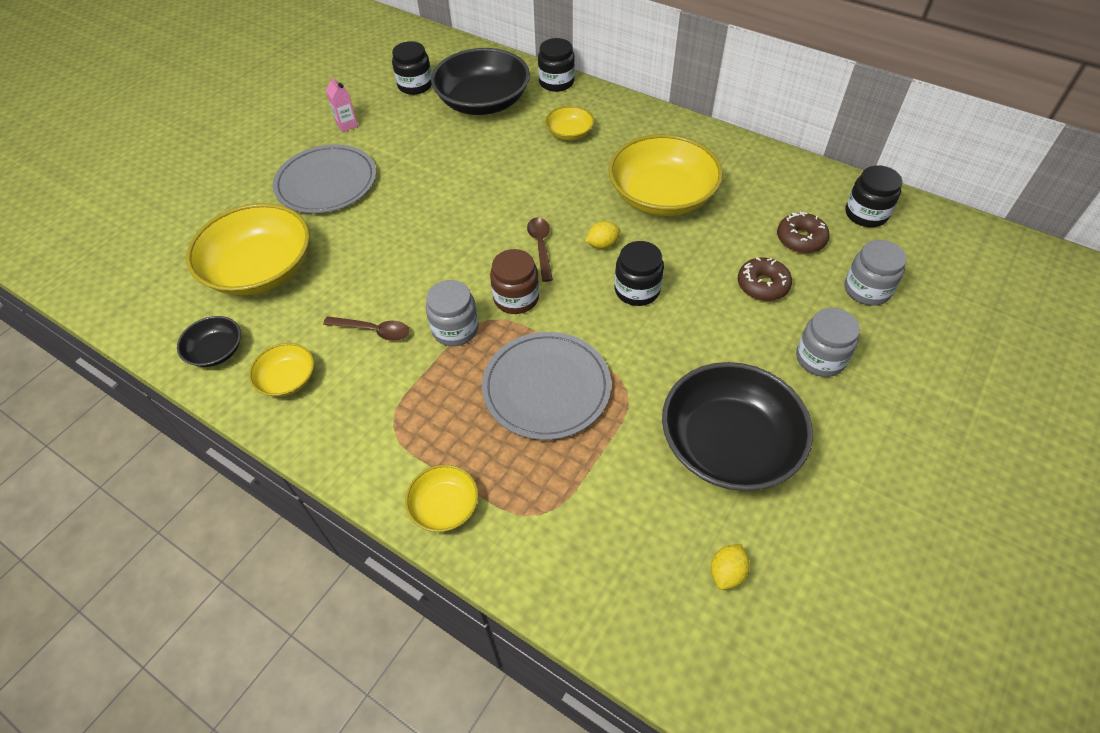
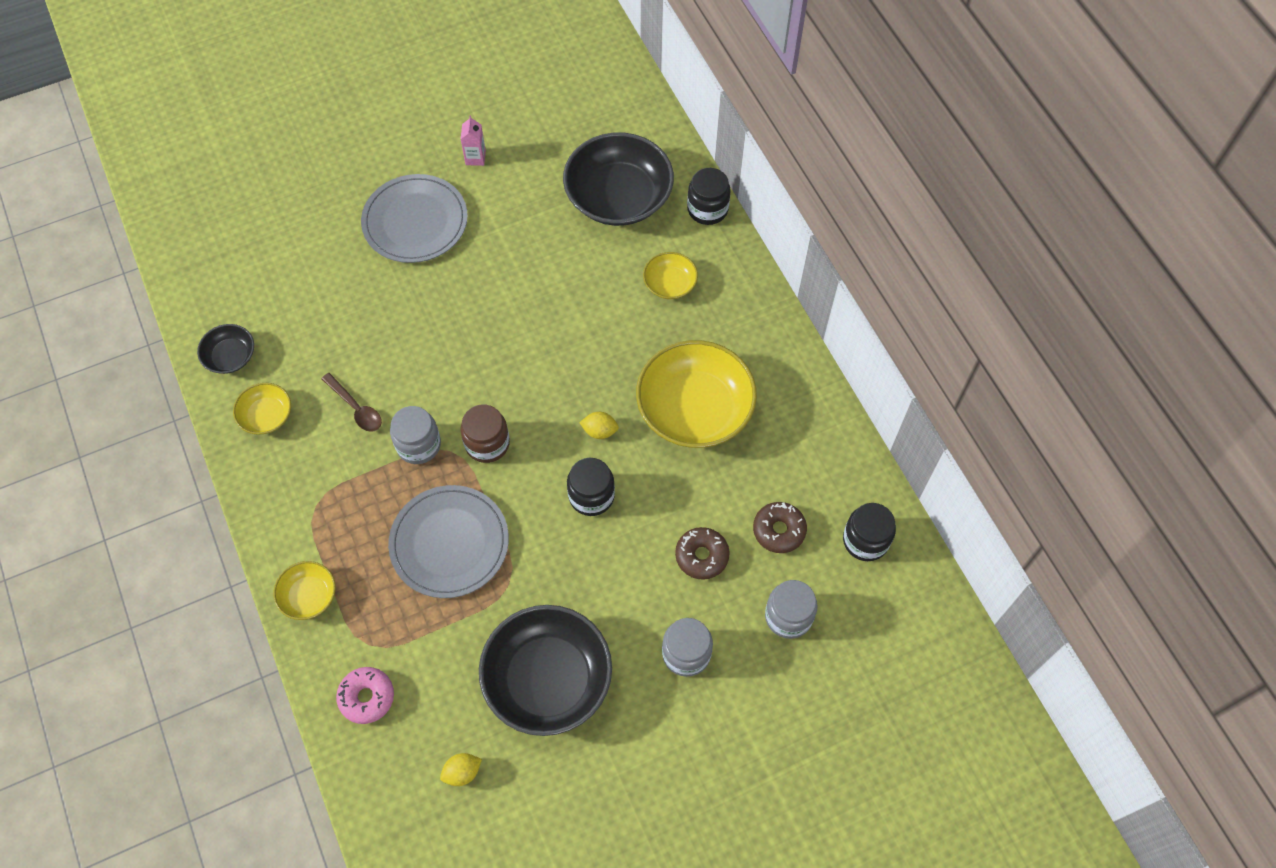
camera: 30 degrees right, 10 degrees up
(261, 269) = (307, 291): yellow bowl -> none
(415, 85) = (570, 138): black jar -> none
(541, 246) = (546, 402): brown spoon -> none
(577, 563) = (367, 697): none -> pink donut

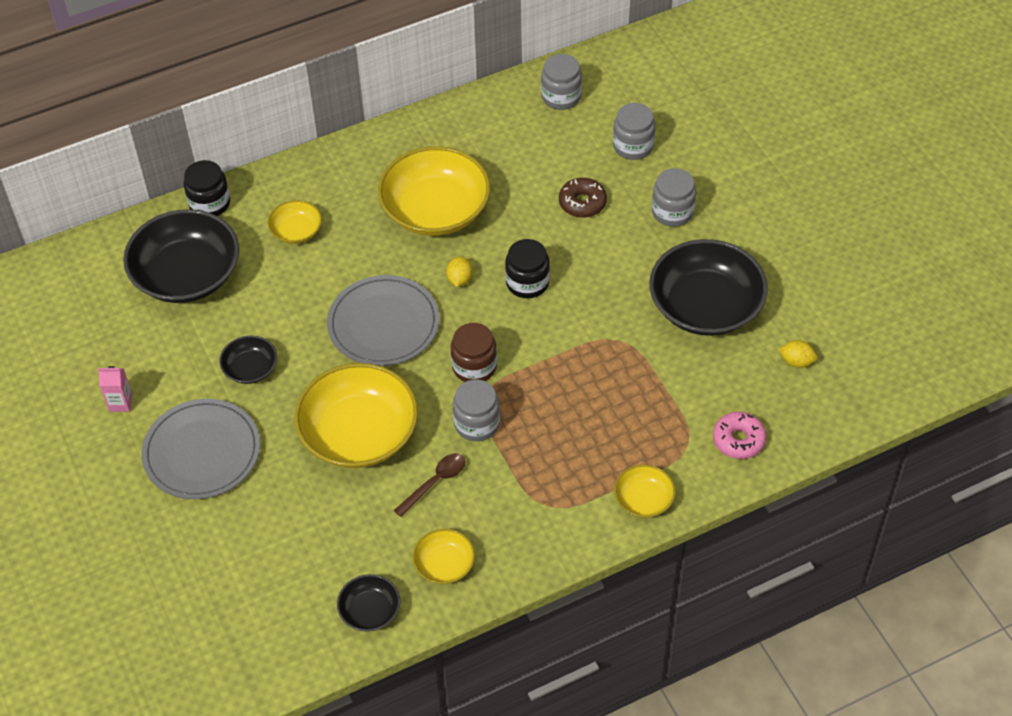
camera: 90 degrees left, 10 degrees down
(419, 344) = (359, 433): none -> yellow bowl
(449, 543) = (581, 389): grey plate -> grey plate (383, 324)
(462, 772) = (796, 361): yellow lemon -> yellow lemon turned 45 degrees counterclockwise
(503, 253) = (250, 368): none -> black bowl
(779, 530) = (555, 152): brown donut -> none
(865, 540) = (561, 97): black jar -> grey jar

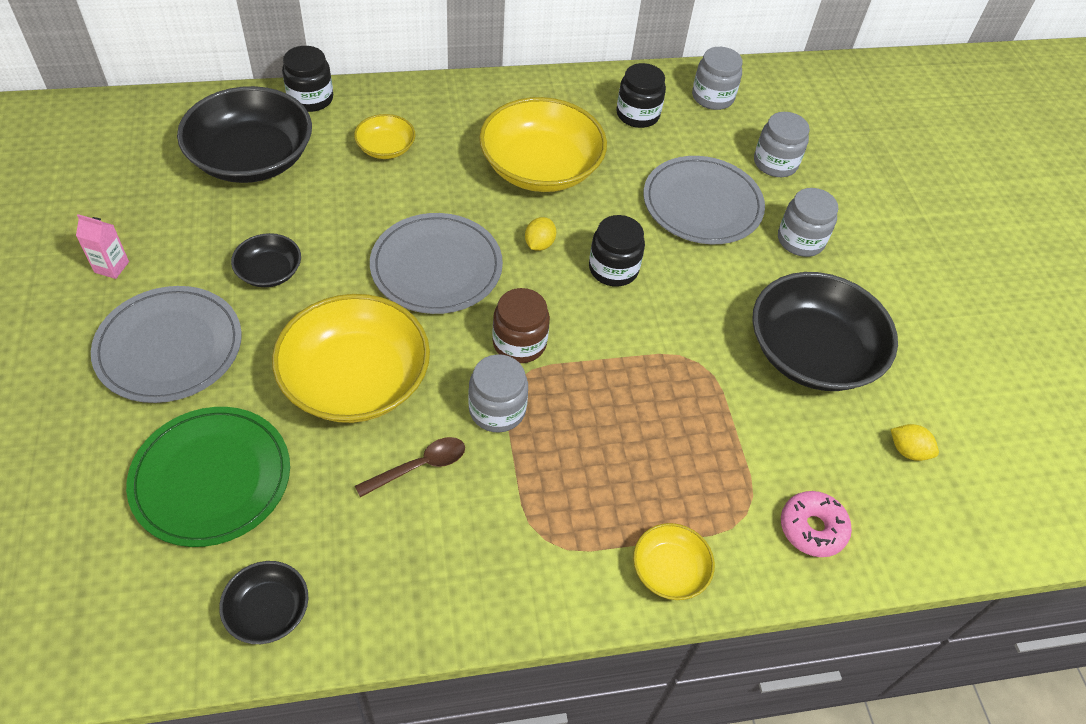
camera: 10 degrees right, 0 degrees up
(285, 537) = (211, 478): none -> green plate
(444, 564) = (387, 577): yellow bowl -> none
(501, 134) = (637, 114): none -> black jar
(582, 203) = (702, 204): brown donut -> grey plate

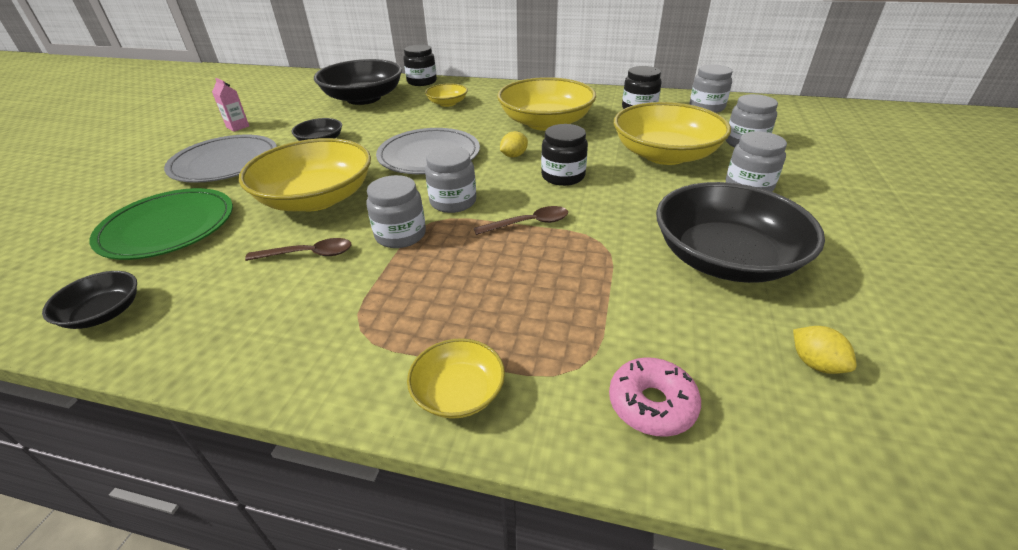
camera: 30 degrees right, 15 degrees down
(519, 343) = (453, 202): brown jar -> grey jar
(618, 355) = (528, 223): none -> brown spoon
(702, 204) = (665, 154): grey plate -> yellow bowl

